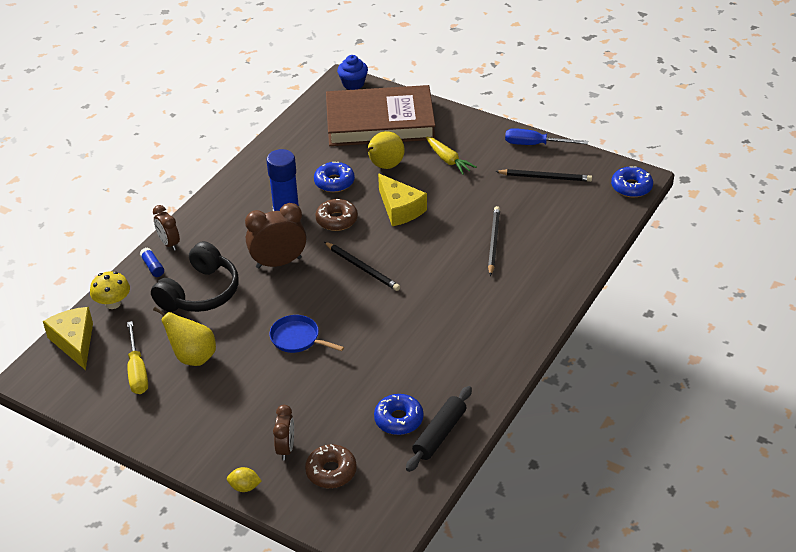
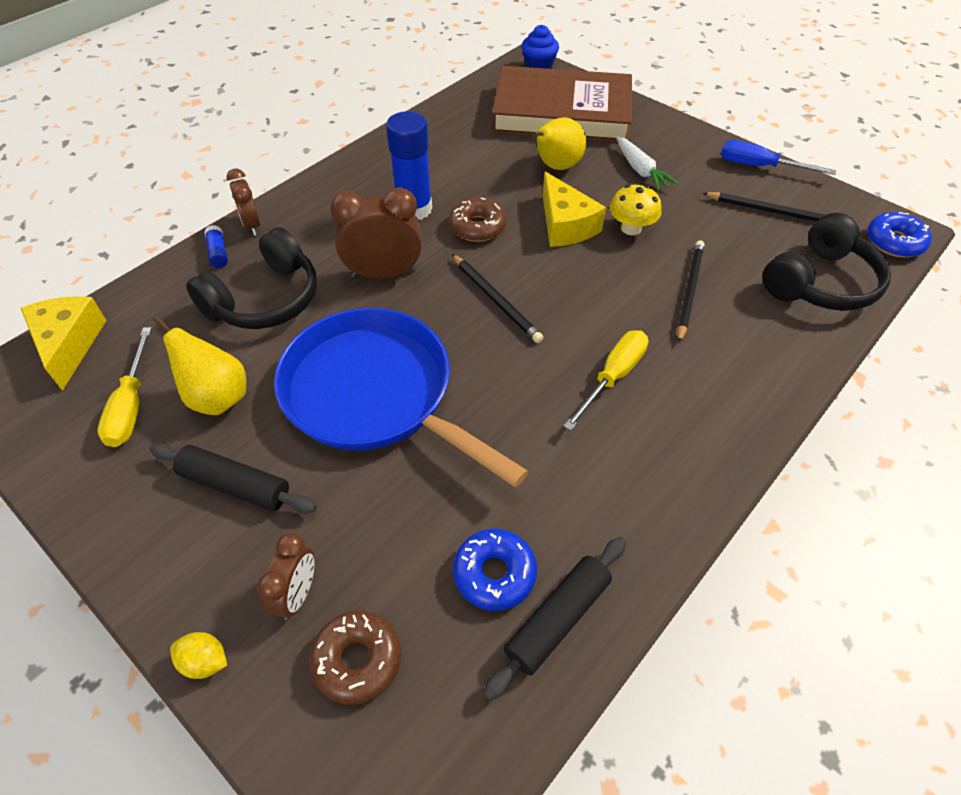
camera: 10 degrees right, 10 degrees up
(113, 303) = (145, 295): yellow mushroom -> yellow mushroom (631, 228)
(226, 402) = (235, 485): none -> black rolling pin
(297, 338) = (375, 394): blue pan -> blue pan, size x2.32
(334, 182) = (487, 177): blue donut -> none
(448, 160) = (640, 170): yellow carrot -> white carrot
(450, 304) = (613, 377): none -> yellow screwdriver
(581, 223) = (820, 283): none -> black headphones

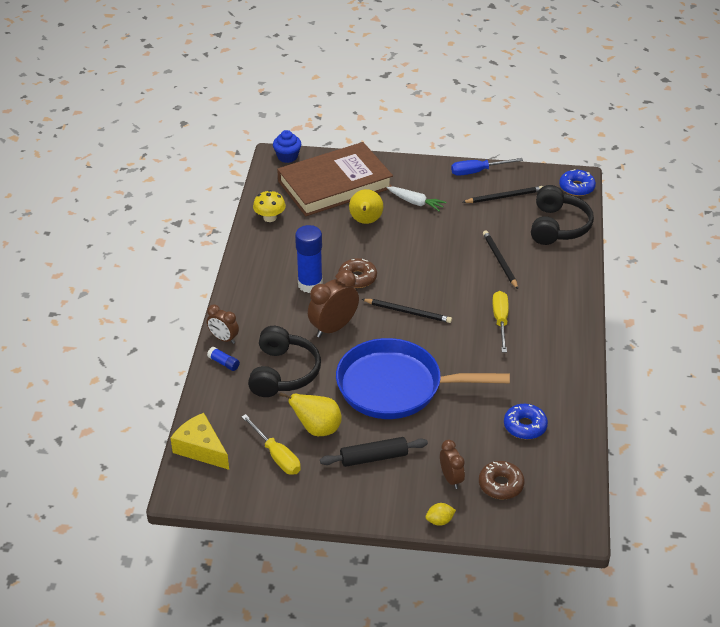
camera: 35 degrees left, 10 degrees down
(557, 619) = (564, 427): black rolling pin -> none
(565, 225) = (404, 254): yellow cheese -> none
(631, 228) = (441, 240): yellow mushroom -> yellow mushroom (270, 218)

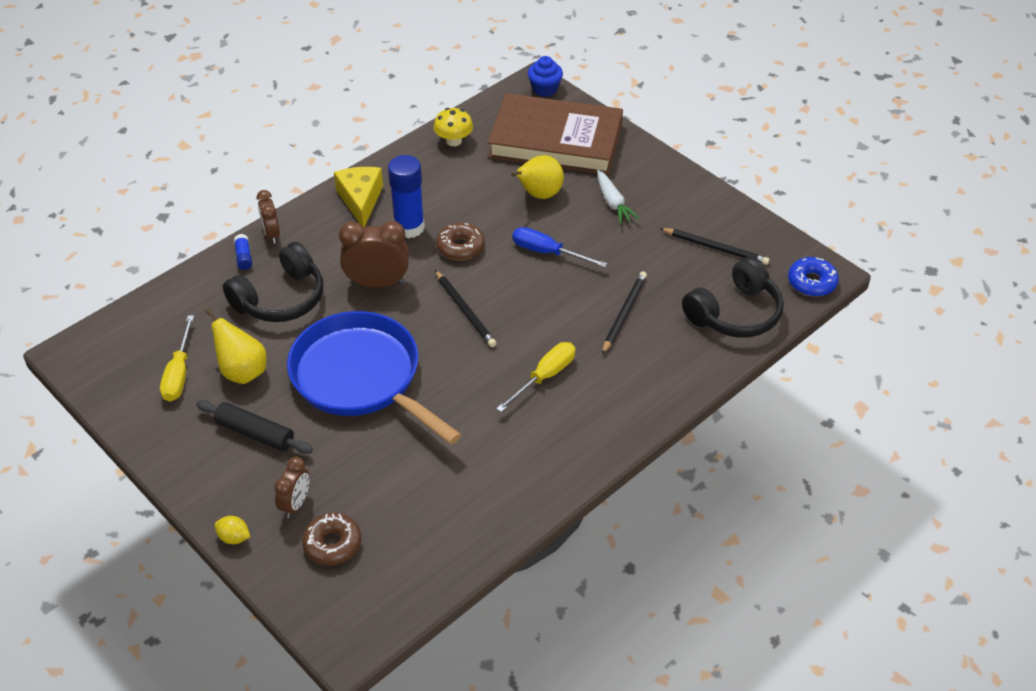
camera: 40 degrees right, 5 degrees up
(201, 449) = (129, 324): yellow cheese -> yellow cheese (360, 200)
(477, 171) = (720, 205): blue screwdriver -> blue screwdriver (547, 252)
(525, 426) = (430, 501): blue donut -> none

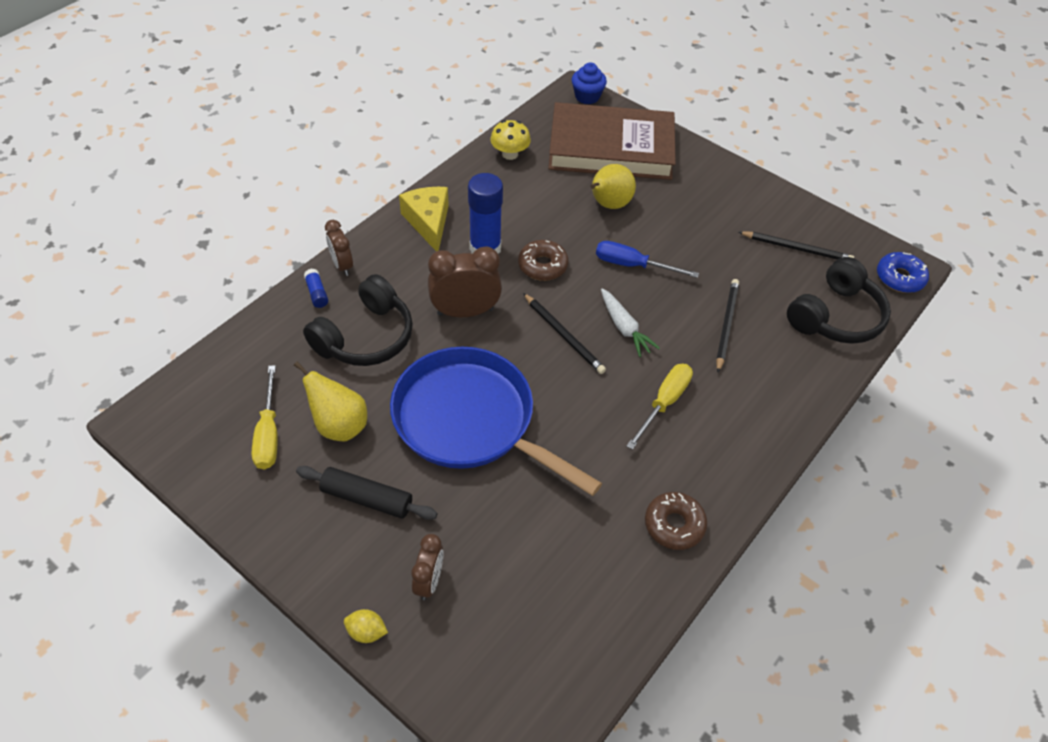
camera: 10 degrees left, 5 degrees up
(332, 544) = (481, 627): brown donut -> brown donut (674, 525)
(613, 203) = (684, 208): white carrot -> white carrot (624, 328)

